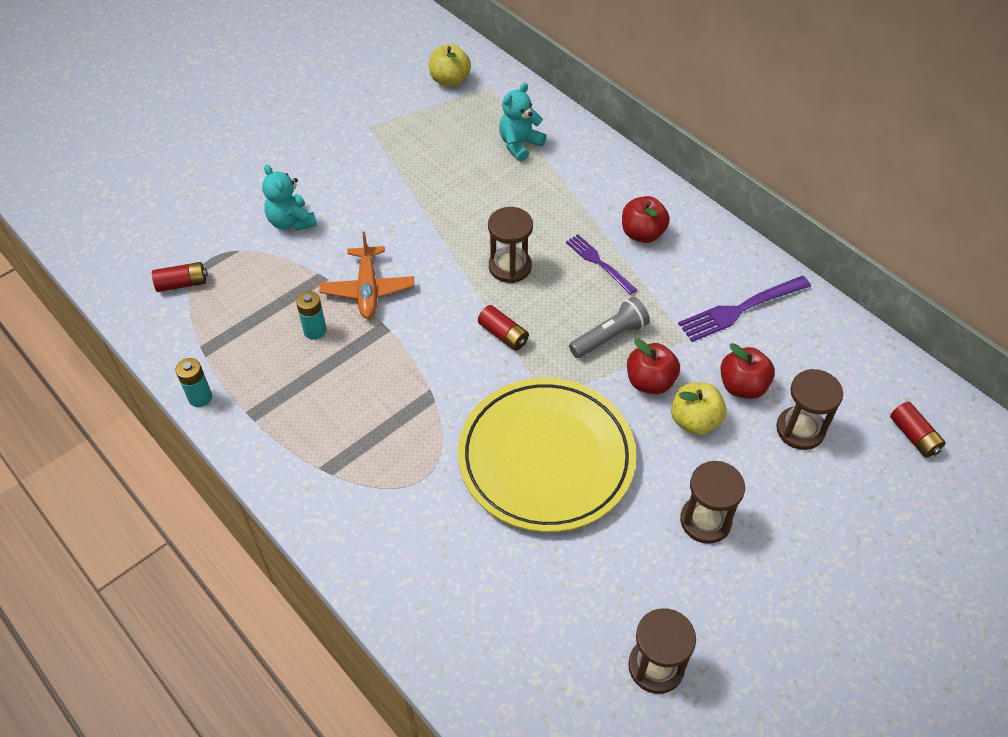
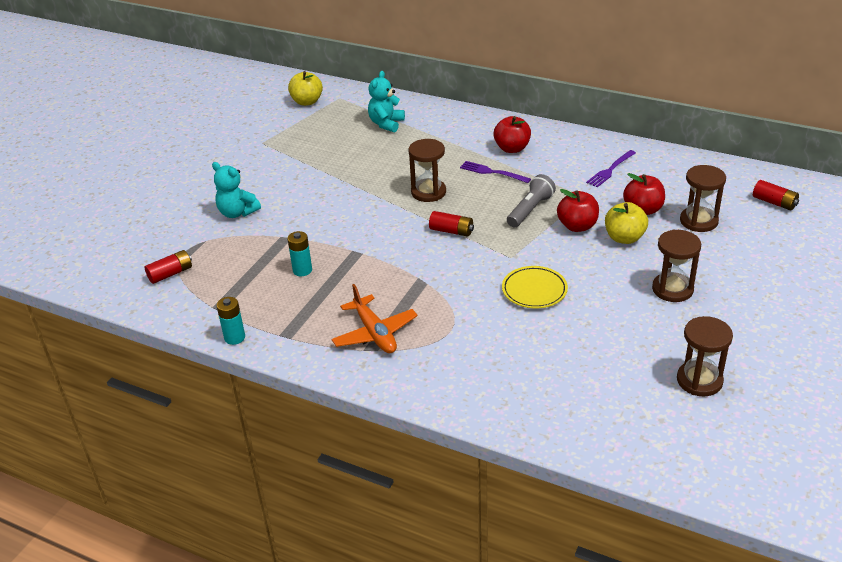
camera: 20 degrees left, 15 degrees down
(367, 289) = (327, 235): orange plane -> orange plane (374, 333)
(546, 458) = (534, 290): yellow plate -> yellow plate, size x0.45
(740, 309) = (610, 170): purple fork -> purple fork, size x0.66

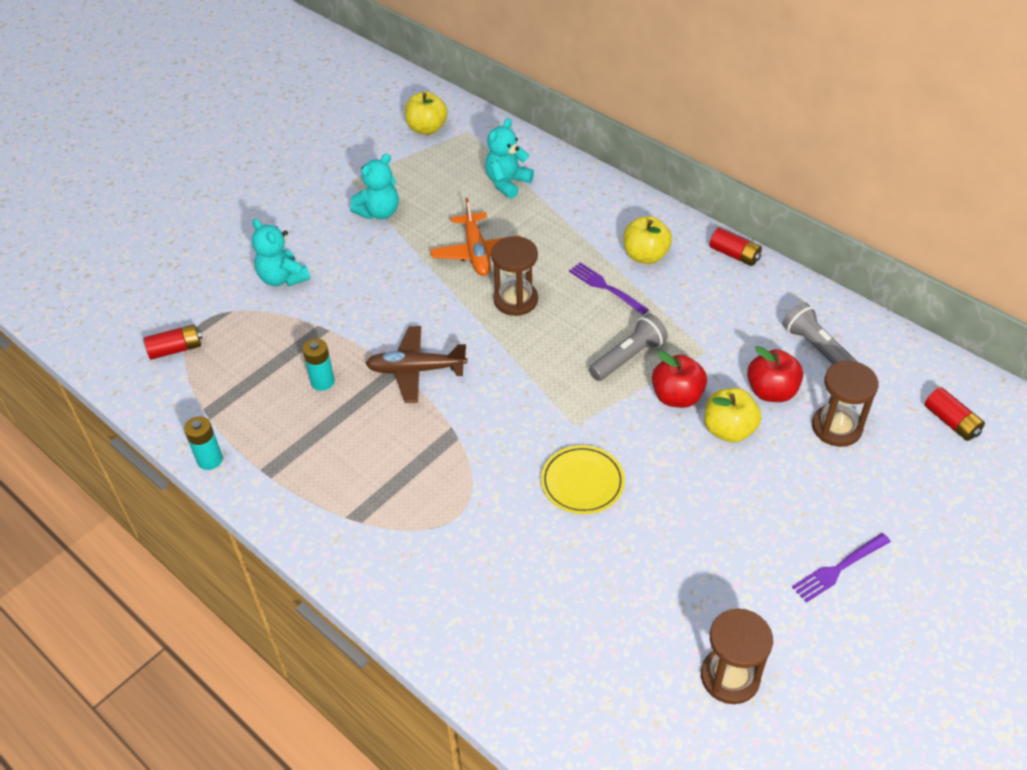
camera: 15 degrees right, 10 degrees up
(295, 158) = (379, 212): none -> turquoise teddy bear
(373, 249) = (416, 370): none -> brown plane
(374, 333) = (368, 496): orange plane -> orange plane (476, 252)
(451, 231) = (519, 366): red battery -> red battery (734, 255)
(512, 148) = (645, 256): red apple -> yellow apple
(610, 170) = (756, 318): purple fork -> purple fork (839, 568)
(662, 179) = (817, 348): none -> grey flashlight
(672, 289) = (756, 526): brown hourglass -> none

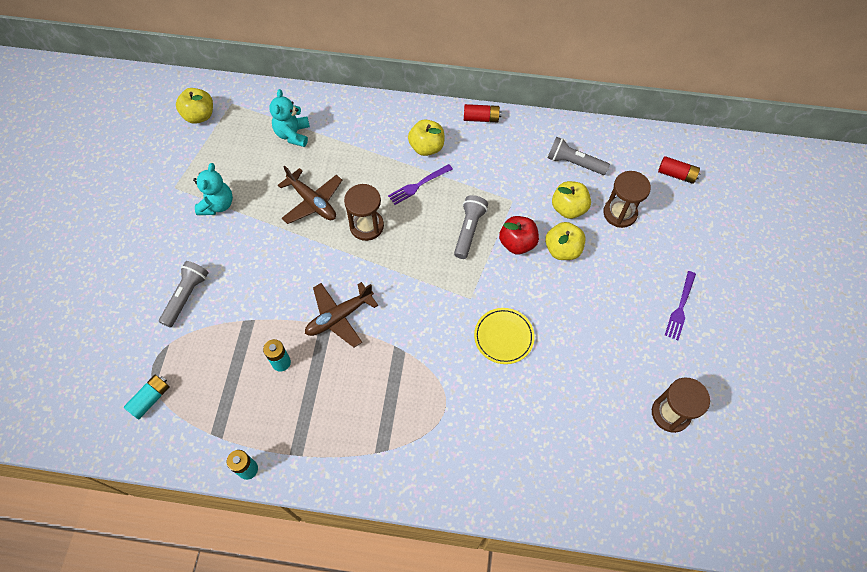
camera: 35 degrees left, 15 degrees up
(176, 349) = (150, 399): red battery -> turquoise battery
(283, 278) = (186, 296): turquoise teddy bear -> grey flashlight
(476, 252) = (312, 202): orange plane -> brown plane
(605, 287) = (418, 185): purple fork -> purple fork turned 45 degrees counterclockwise
(771, 391) = (568, 208): red apple -> yellow apple

